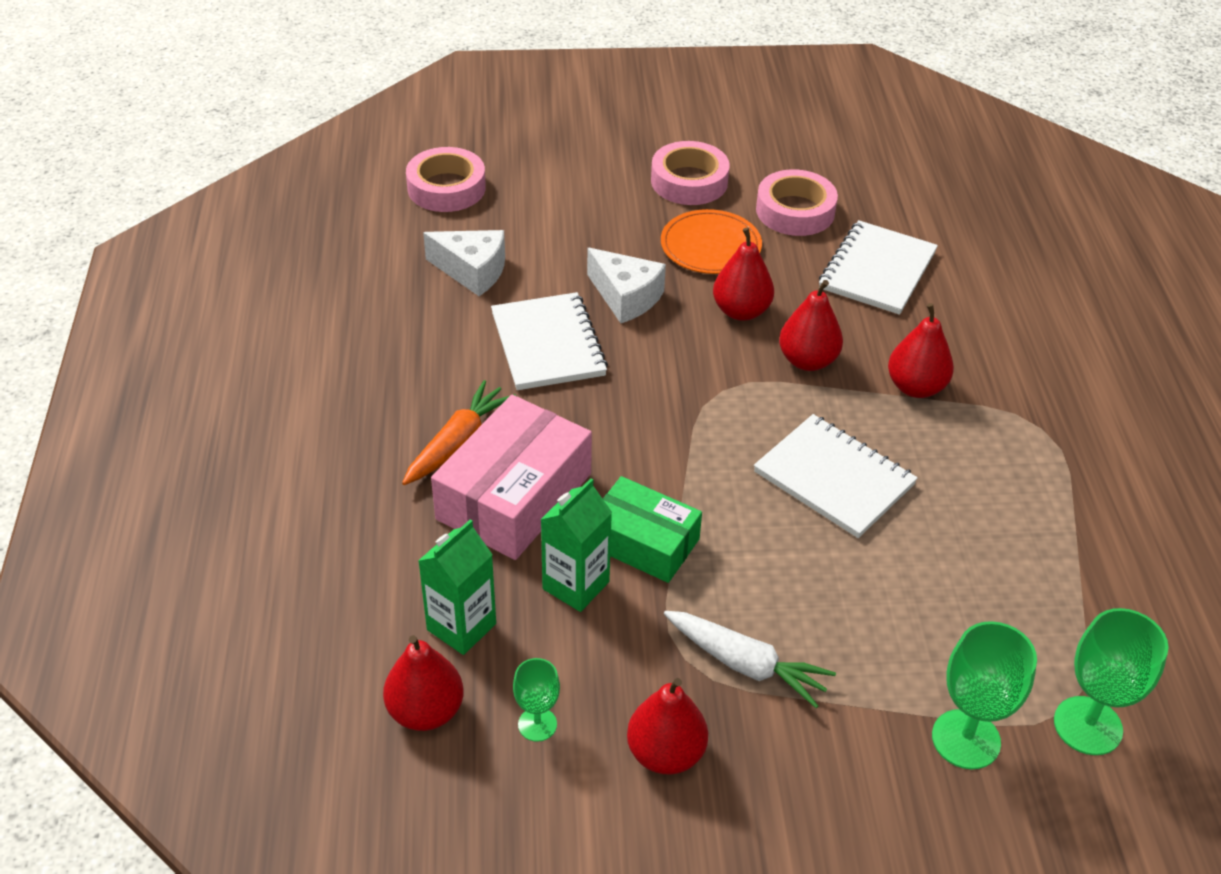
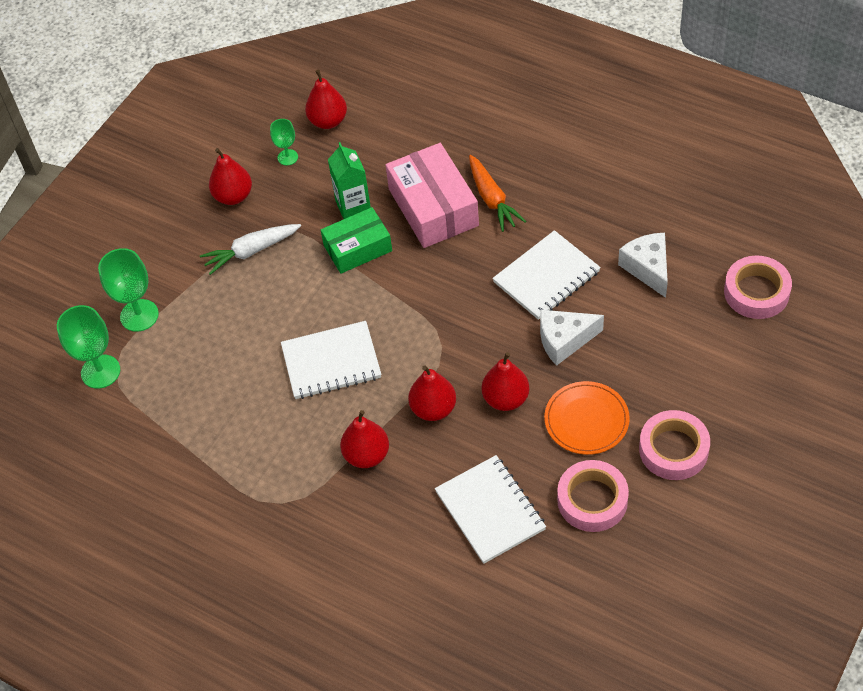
camera: 130 degrees right, 10 degrees up
(461, 627) = (364, 152): green carton -> none
(472, 271) = (648, 268): white cheese -> white cheese turned 105 degrees clockwise
(548, 344) = (546, 277): white notebook -> white notebook turned 60 degrees counterclockwise

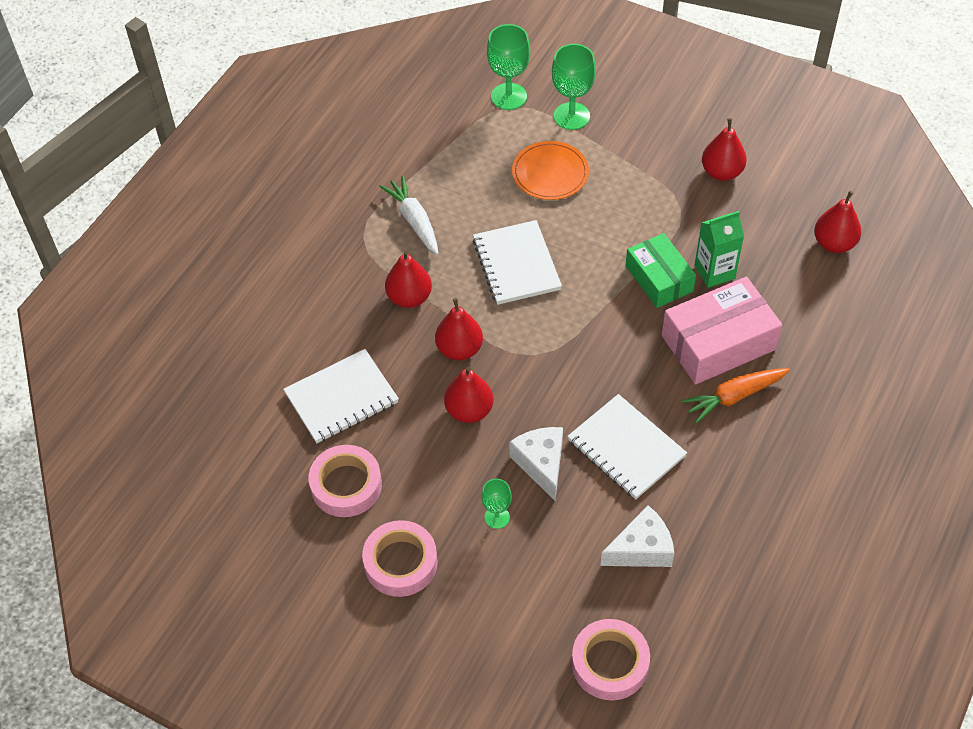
camera: 85 degrees right, 0 degrees up
(251, 251) = (651, 192): white carrot -> white carrot (414, 221)
(287, 157) = (778, 212): green goblet -> green goblet (497, 517)
(586, 420) = (441, 482): orange plate -> orange plate (550, 173)

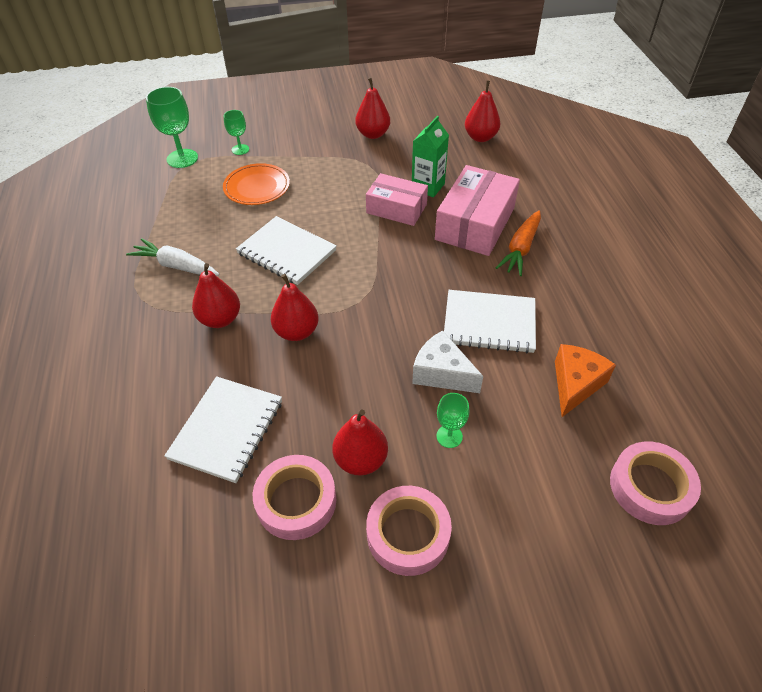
camera: 40 degrees left, 5 degrees down
(469, 411) = (347, 371): red pear -> red pear (361, 460)
(571, 116) = (240, 149): green goblet -> green goblet, size x0.57
(641, 549) = (575, 384): white cheese -> orange cheese
(659, 278) = (396, 208): green box -> pink box

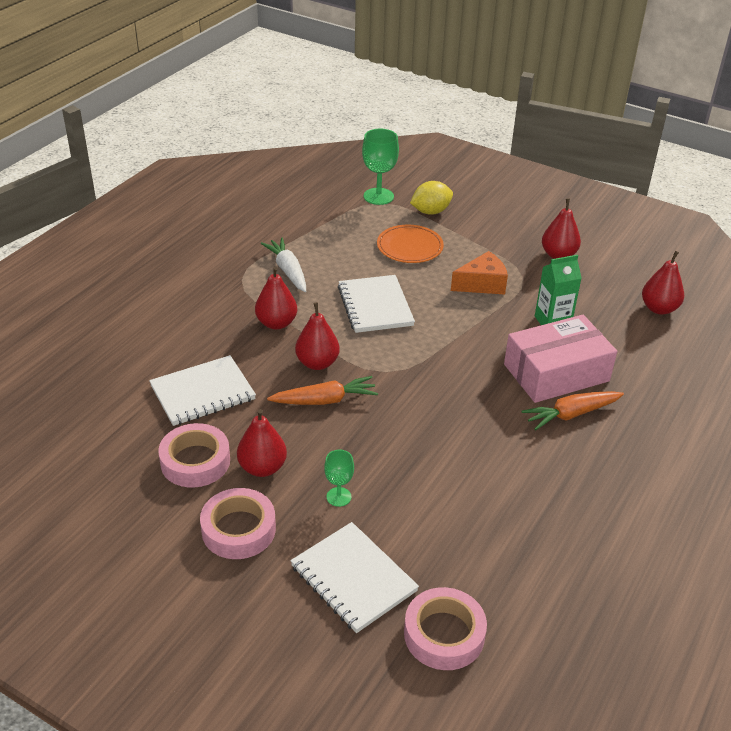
camera: 40 degrees right, 10 degrees down
(240, 149) = (430, 211): green goblet -> yellow lemon
(341, 360) = (325, 400): none -> orange carrot
(396, 208) = (502, 323): pink box -> none
(442, 373) = (386, 456): white cheese -> none
(489, 323) = (468, 448): white notebook -> white notebook (353, 579)
(575, 384) = (480, 533): orange cheese -> orange cheese (482, 284)

